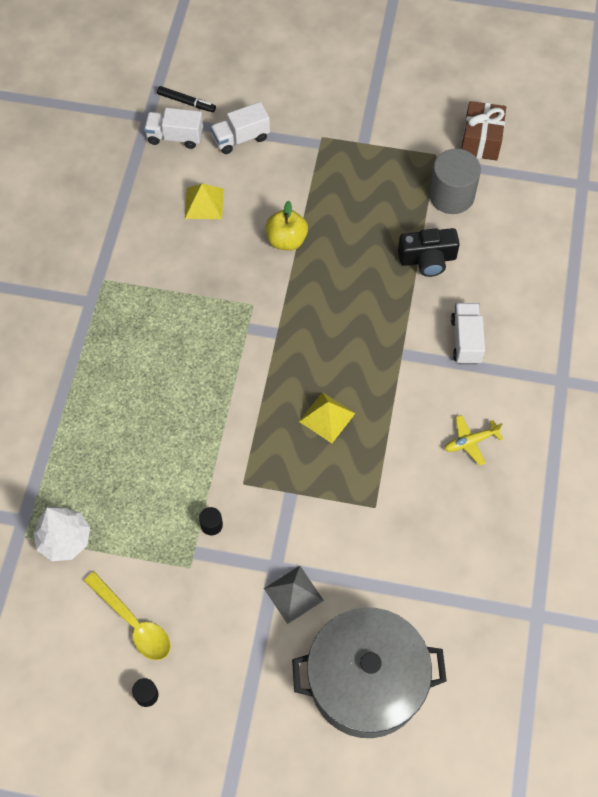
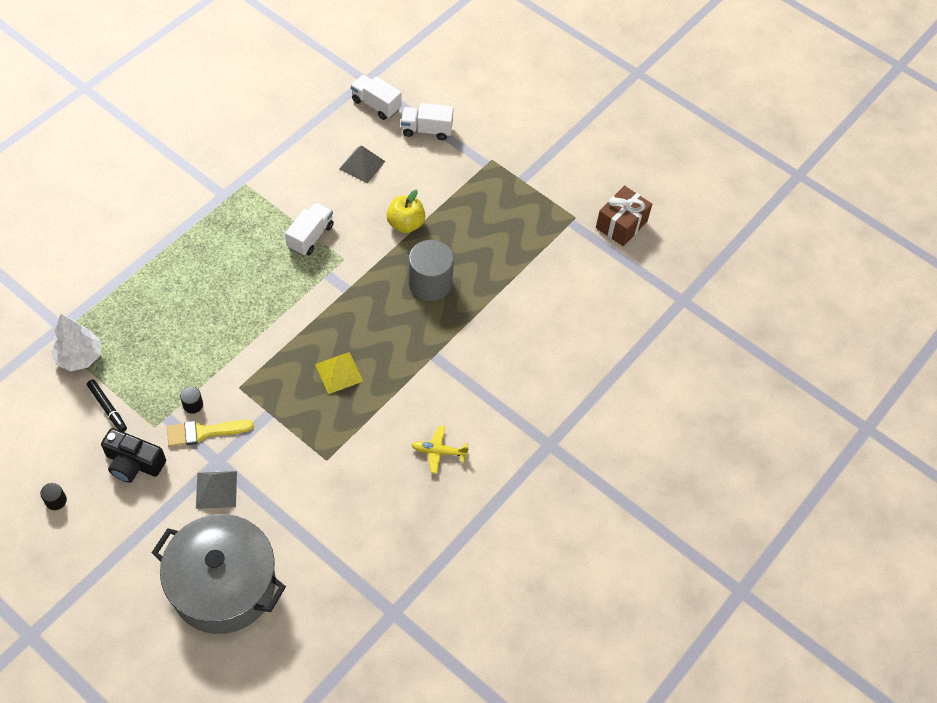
camera: 25 degrees right, 5 degrees down
(133, 623) = (84, 443): yellow spoon -> none
(186, 102) = (404, 83): black marker -> black marker (107, 408)
(204, 203) = (362, 165): yellow pyramid -> grey pyramid
(241, 546) = (204, 432): none -> yellow brush
(427, 259) = (508, 294): black camera -> black camera (134, 463)
(451, 195) = (564, 255): grey cylinder -> grey cylinder (430, 283)
(466, 340) = (493, 372): white truck -> white truck (310, 236)

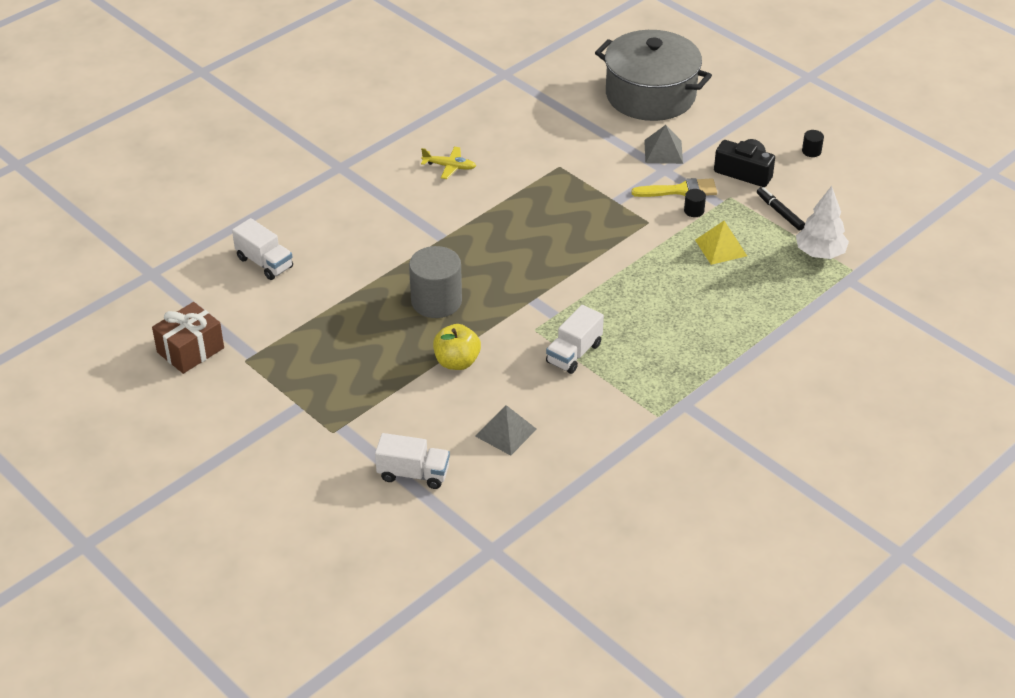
camera: 170 degrees left, 15 degrees down
(339, 372) = (544, 229): yellow pyramid -> yellow pyramid (721, 248)
(376, 105) = (480, 511): white truck -> white truck (264, 263)

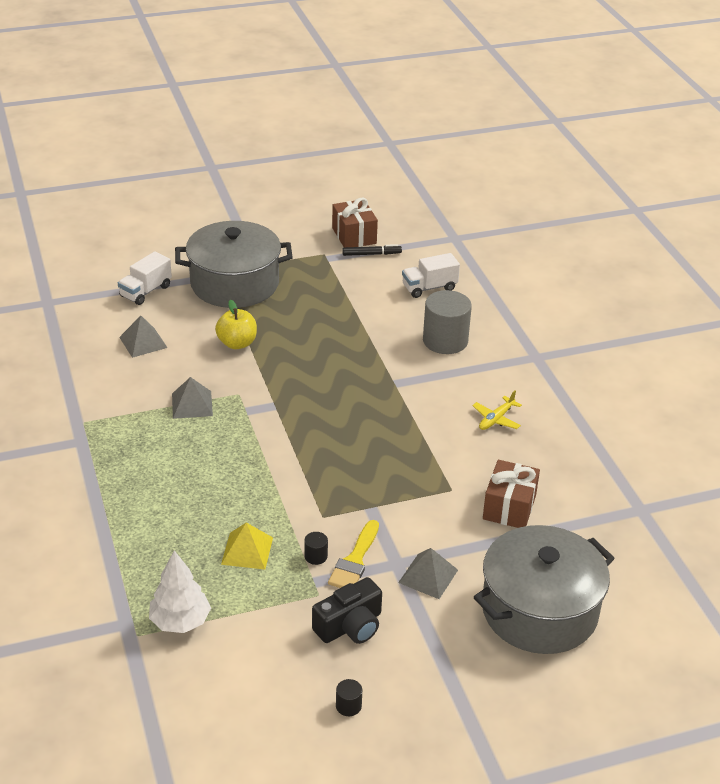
camera: 115 degrees right, 5 degrees down
(350, 407) = (234, 284): none -> grey pot
(436, 301) = (315, 355): grey cylinder -> grey cylinder (445, 341)
(555, 133) = (509, 507): none -> brown gift
(574, 353) = (192, 404): white truck -> grey pyramid
(780, 212) = (265, 622): black marker -> black marker (371, 254)

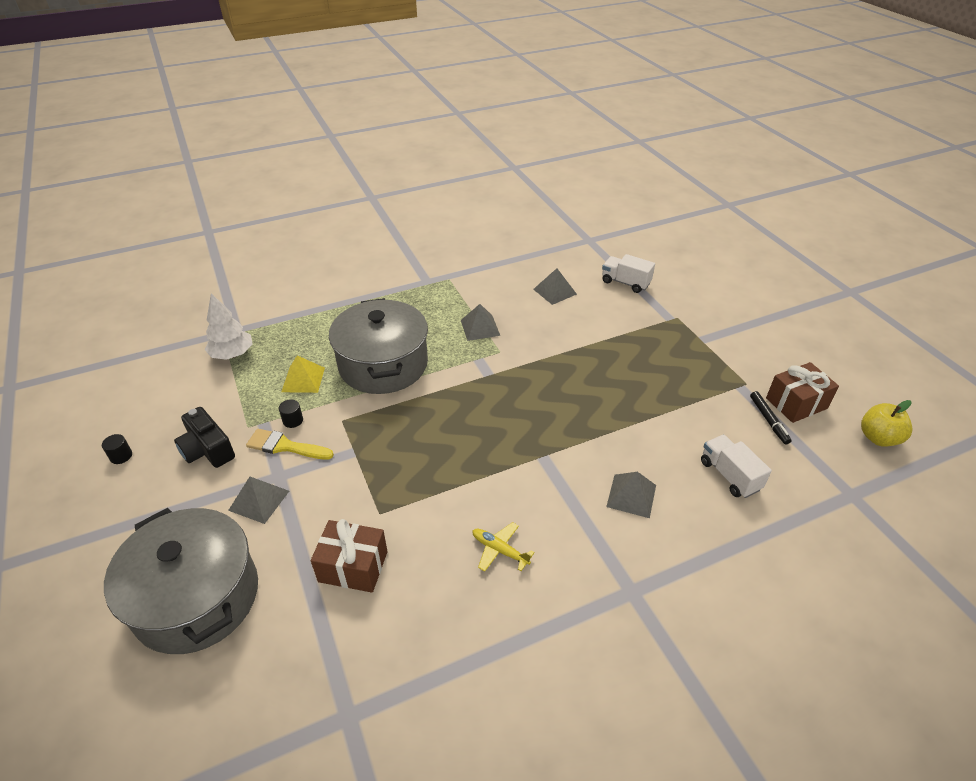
camera: 85 degrees right, 5 degrees up
(234, 284) = (661, 330): grey pot -> grey pot (383, 364)
(237, 343) = (571, 342): yellow apple -> yellow apple (878, 438)
(445, 341) = (631, 495): grey cylinder -> grey pyramid

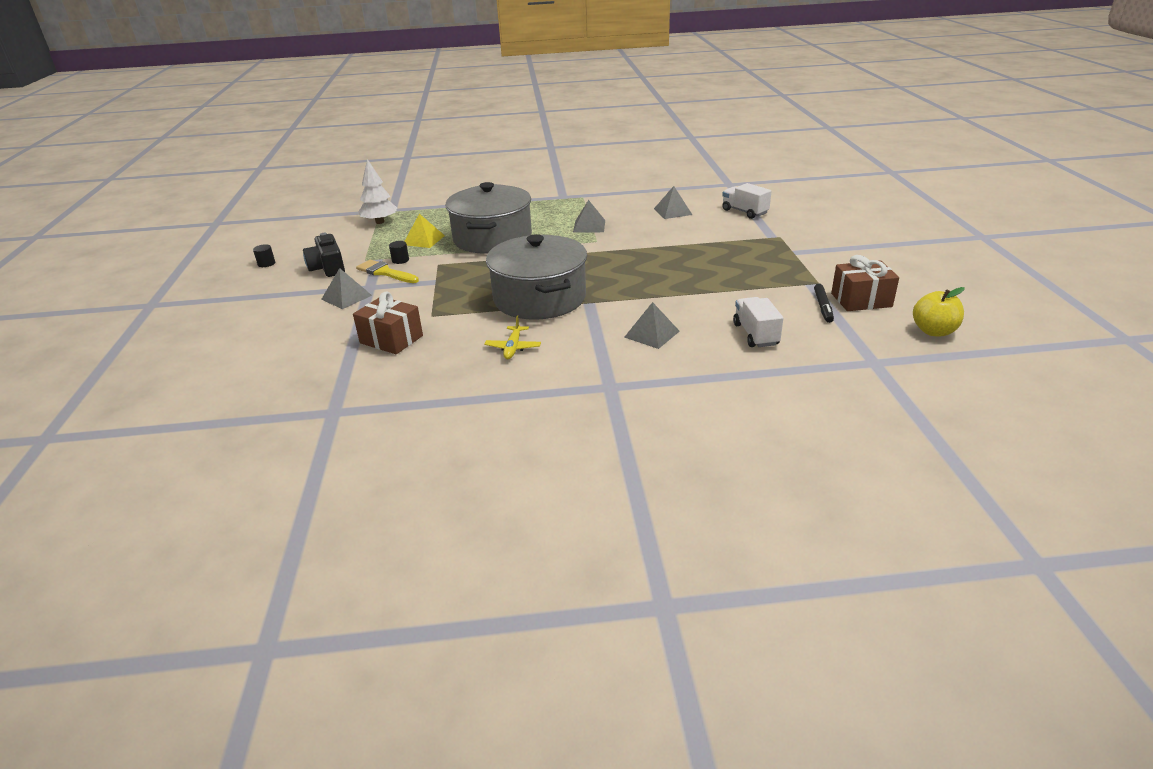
camera: 20 degrees right, 10 degrees down
(197, 597) = (270, 338): grey pot -> grey pot (539, 298)
(499, 550) = (513, 348): yellow plane -> yellow plane turned 135 degrees counterclockwise

